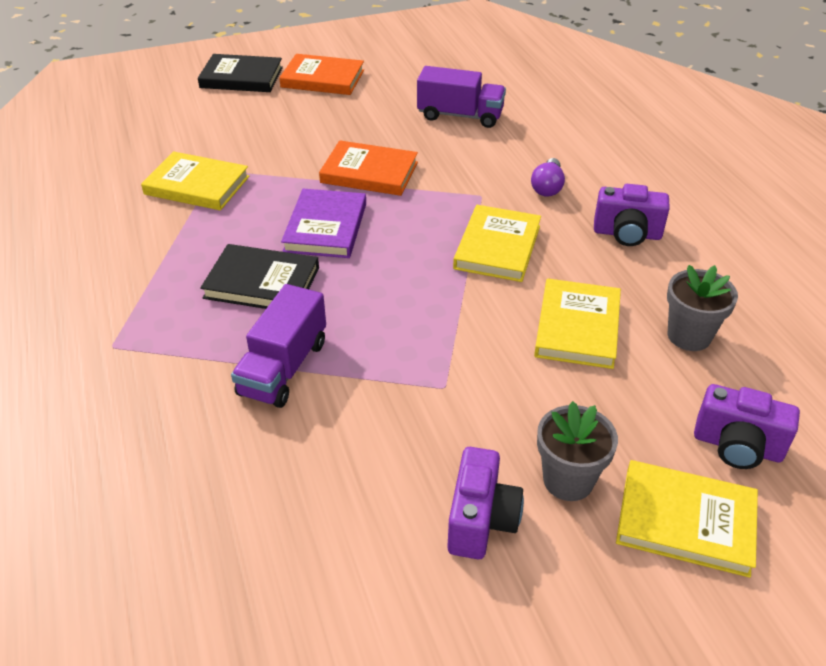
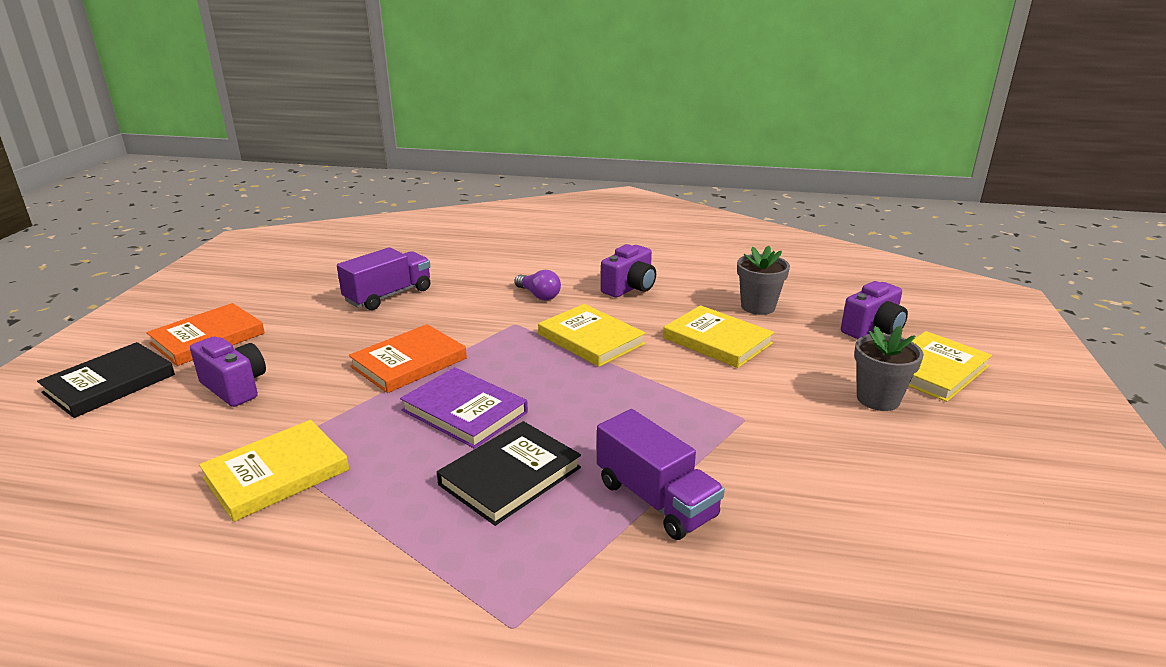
camera: 60 degrees left, 15 degrees down
(481, 520) = (905, 450): purple camera -> purple camera (235, 387)

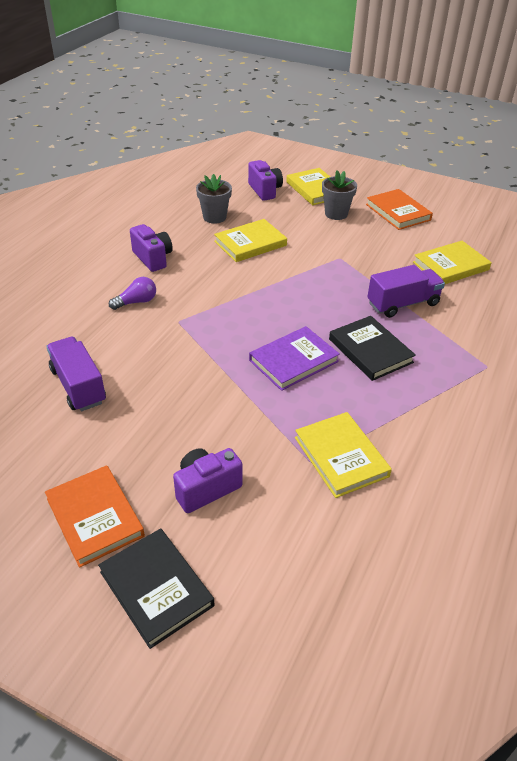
camera: 75 degrees left, 15 degrees up
(409, 362) = (213, 382): orange book -> orange book (398, 212)
(590, 339) = (222, 291): yellow book -> yellow book (451, 266)

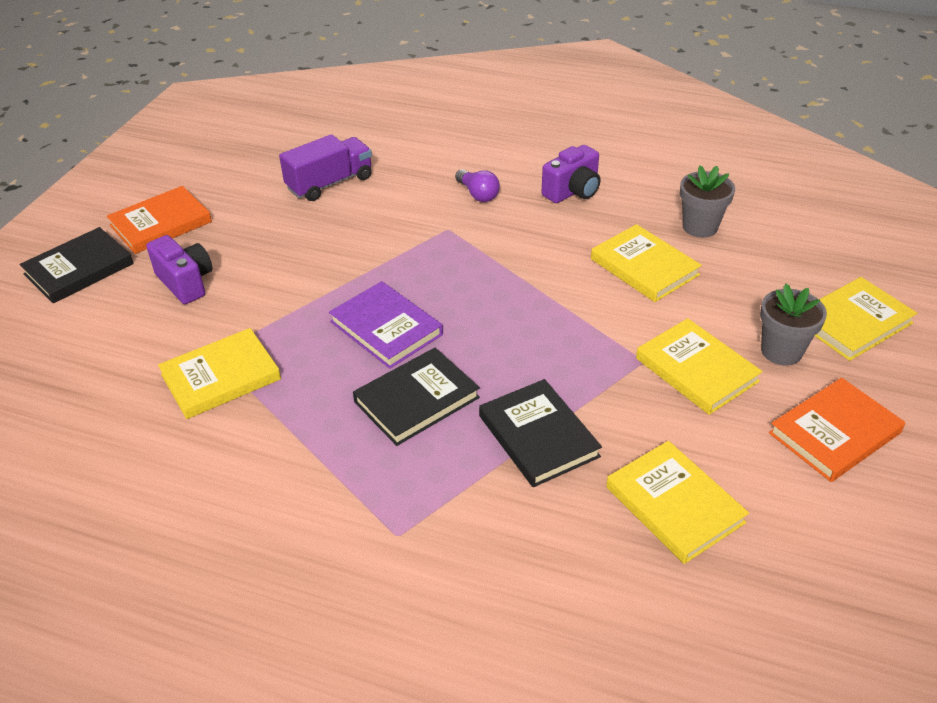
camera: 85 degrees right, 0 degrees up
(265, 190) = (811, 266): purple camera -> none
(349, 242) = (696, 370): none -> yellow book
(403, 304) = (538, 436): purple truck -> black book

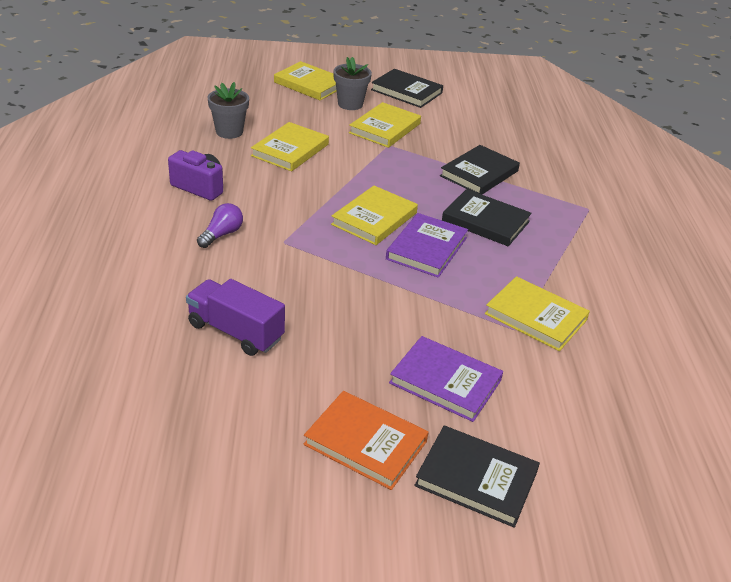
camera: 115 degrees left, 5 degrees down
(186, 282) = (445, 382): purple camera -> purple book
(674, 505) = (492, 131): yellow book -> yellow book (374, 219)
(834, 433) = (406, 91): orange book -> black book

